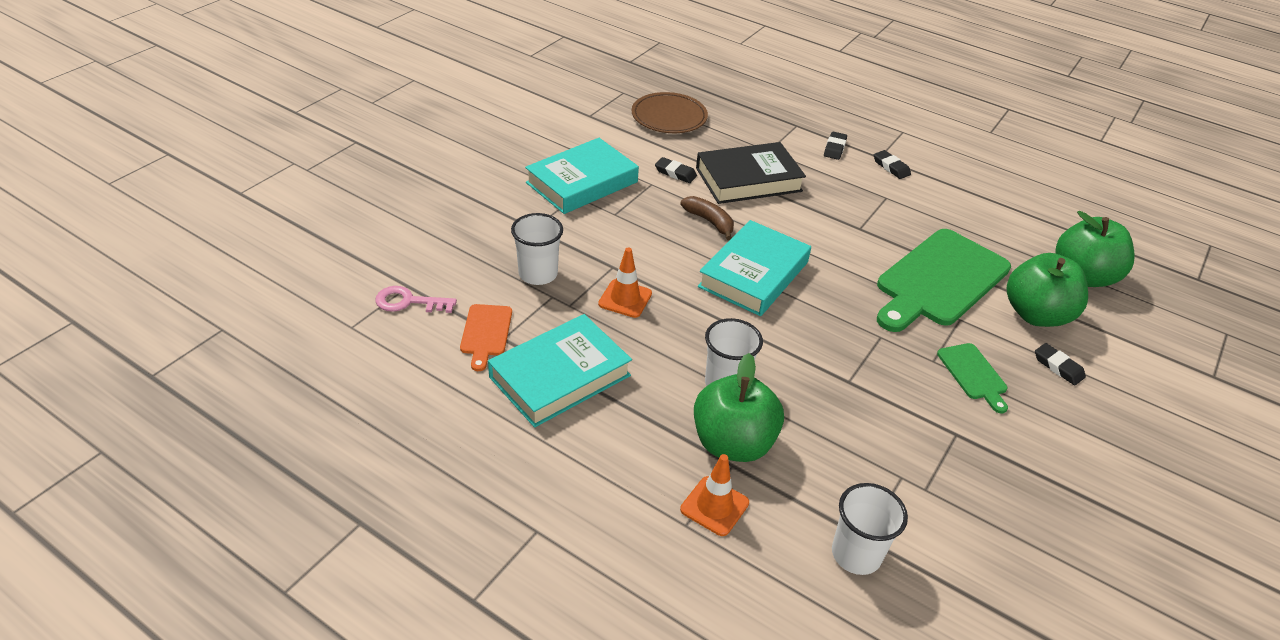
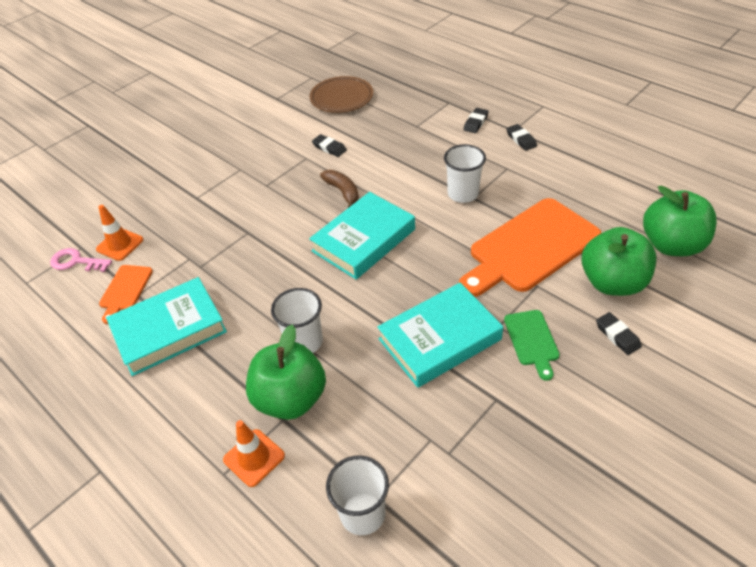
camera: 15 degrees right, 5 degrees up
(538, 274) = (185, 238): white cup -> white cup (463, 194)
(582, 182) = (249, 157): turquoise book -> turquoise book (440, 339)
(625, 299) = (247, 261): orange traffic cone -> orange traffic cone (120, 244)
(748, 179) = (389, 153): black book -> none
(939, 280) = (530, 247): green cutting board -> orange cutting board

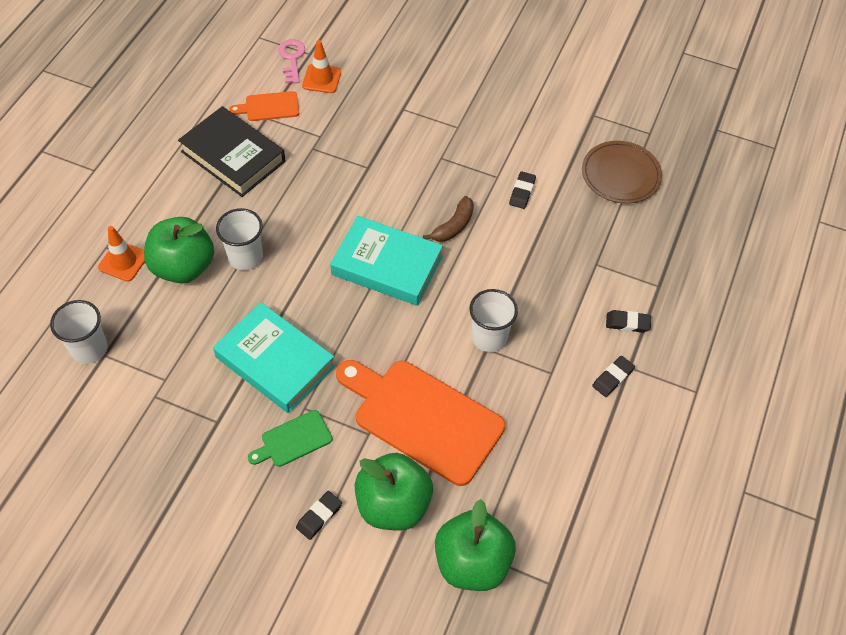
camera: 65 degrees right, 10 degrees up
(169, 330) = (233, 156): turquoise book -> black book

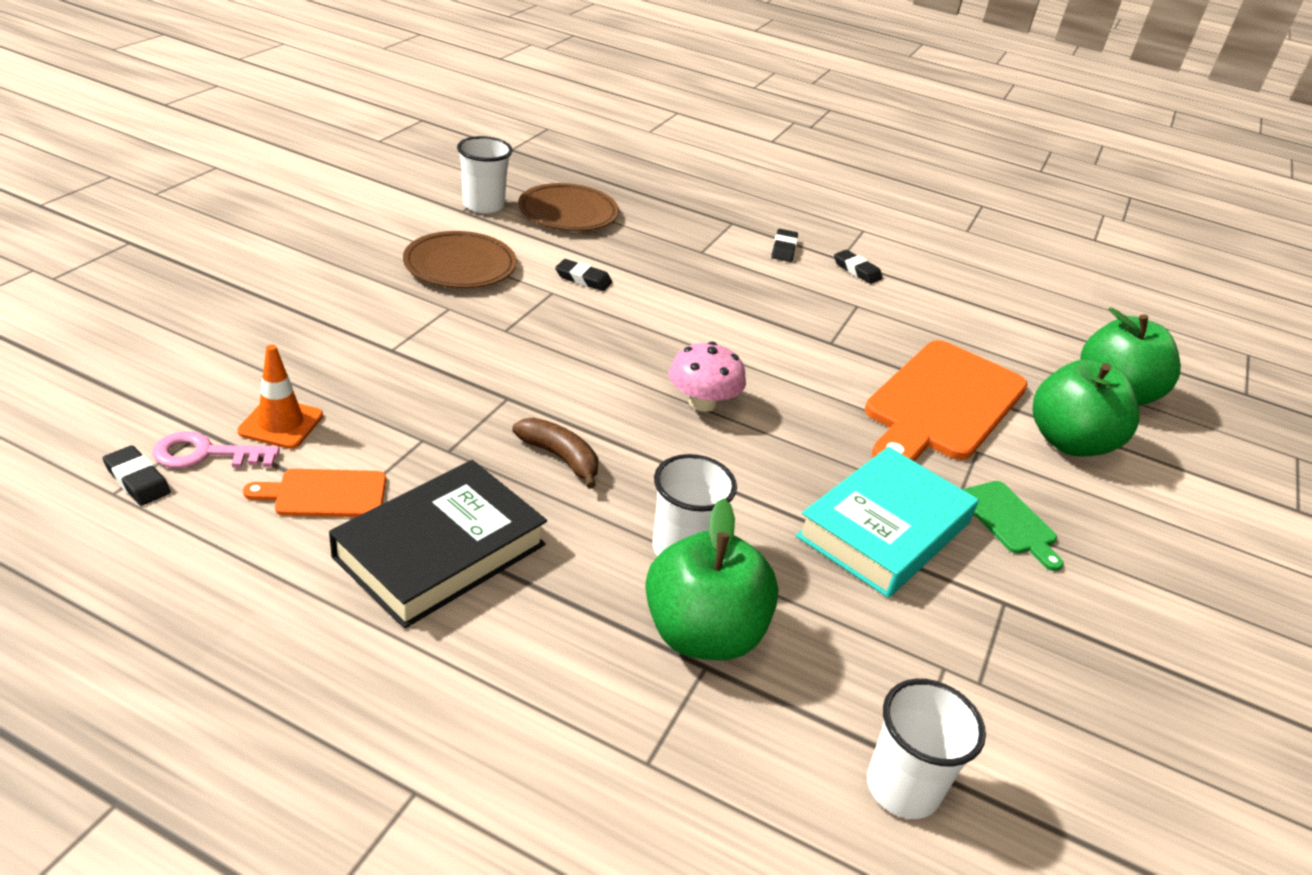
camera: 90 degrees left, 20 degrees down
(123, 261) = (687, 730): orange traffic cone -> none
(269, 107) = (325, 494): orange cutting board -> orange cutting board turned 90 degrees clockwise
(319, 516) = (1112, 507): black eraser -> black eraser (137, 480)
(386, 265) = (702, 403): turquoise book -> pink mushroom
(453, 226) = (635, 338): brown banana -> brown banana (560, 458)
(489, 337) = (814, 338): white cup -> white cup (483, 205)
(513, 124) = (460, 265): none -> brown plate

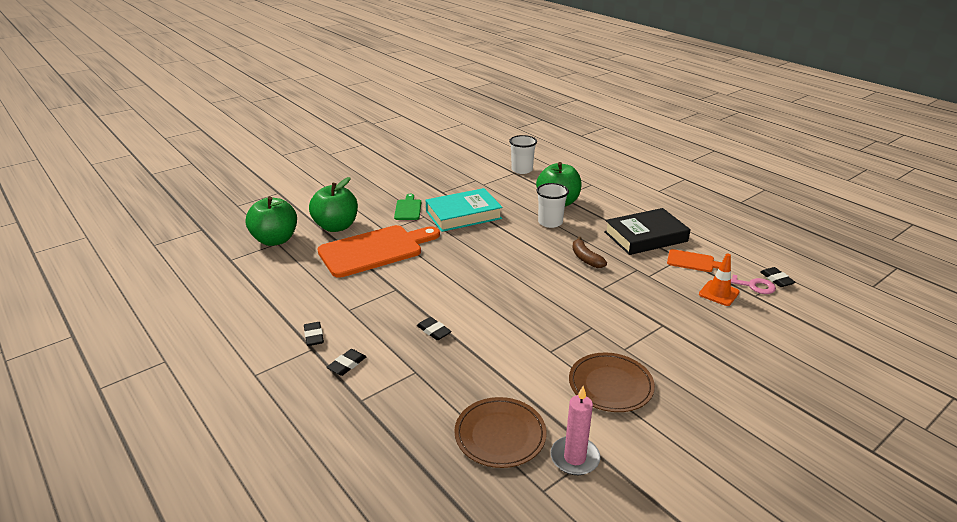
camera: 150 degrees left, 5 degrees down
(483, 205) = (574, 458): white cup -> pink candle
(583, 279) = (523, 359): black eraser -> black eraser (434, 331)
(702, 403) = (501, 270): pink mushroom -> none

